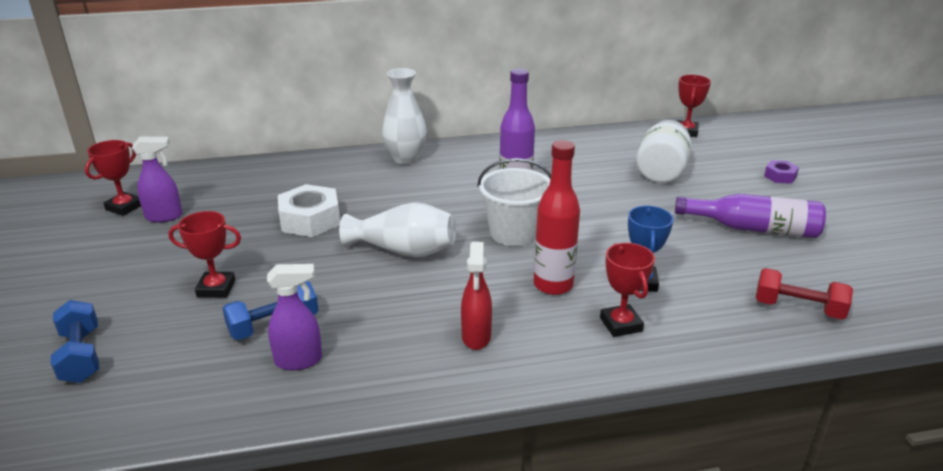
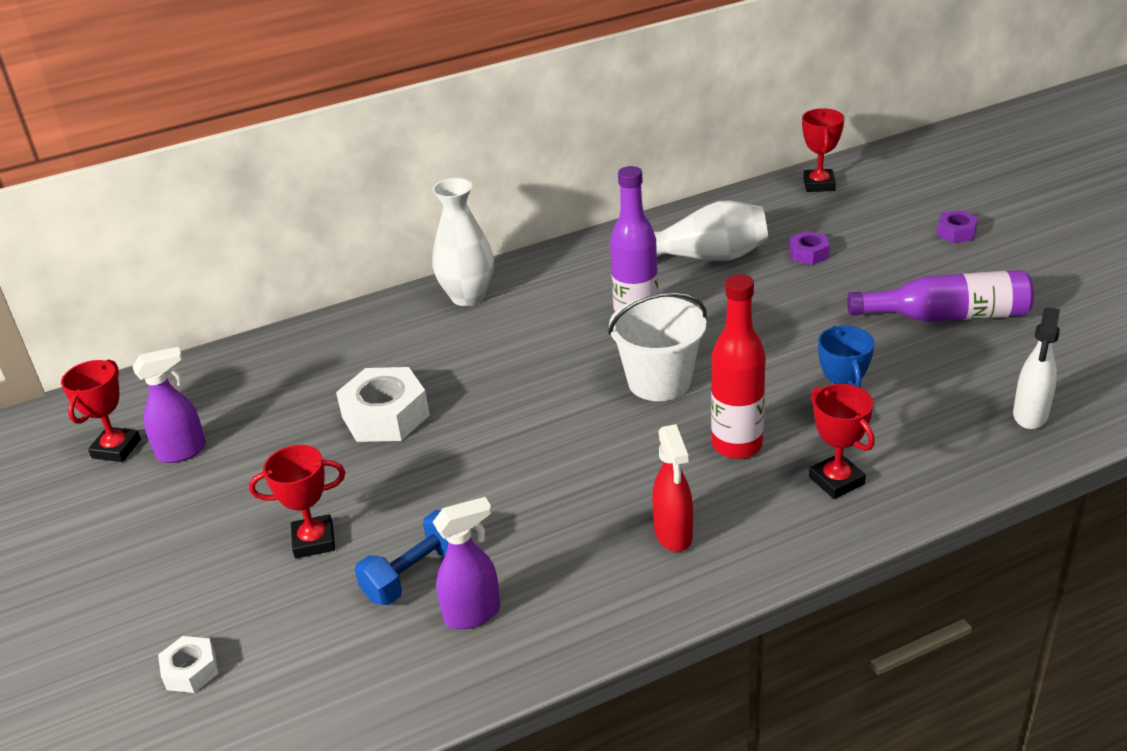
camera: 10 degrees left, 5 degrees up
(81, 356) = (191, 671): blue dumbbell -> white nut
(404, 251) = (531, 436): white vase -> white vase (709, 257)
(661, 172) = (809, 254): white jar -> purple nut
(798, 308) = (1030, 415): red dumbbell -> white spray bottle

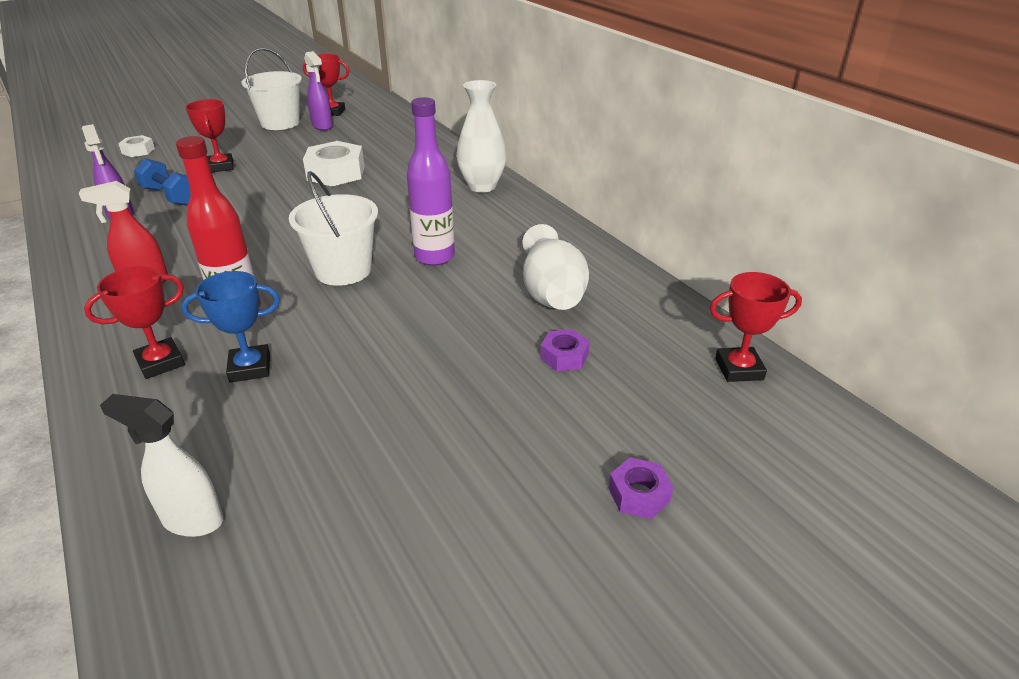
camera: 80 degrees right, 0 degrees up
(138, 504) = (280, 123): none -> white bucket
(947, 316) = (421, 464): purple bottle -> none

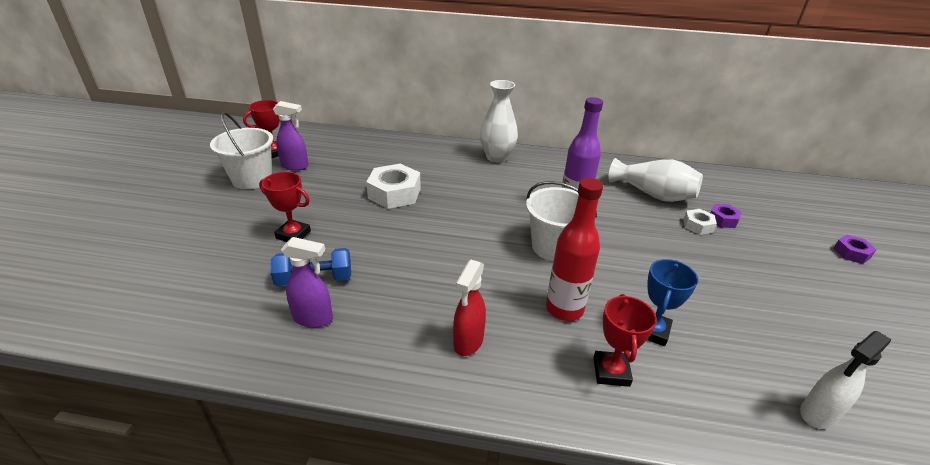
camera: 50 degrees left, 0 degrees up
(138, 151) = (171, 265): white nut -> white nut (698, 225)
(739, 369) = (765, 185): red trophy -> none

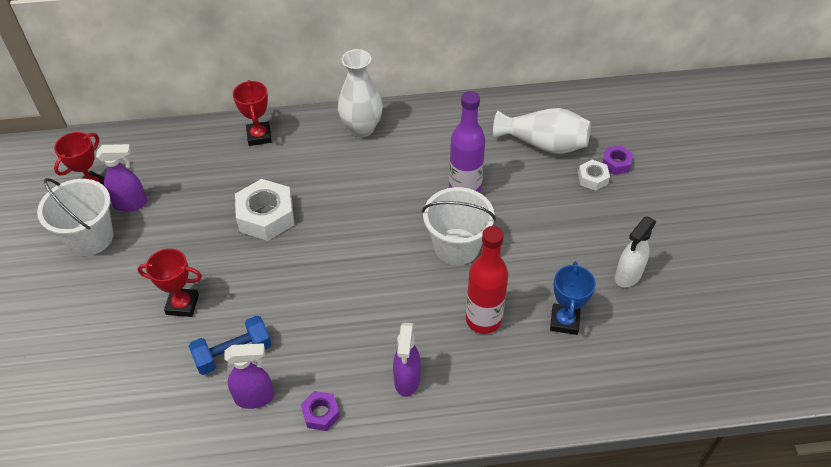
camera: 15 degrees left, 15 degrees up
(468, 342) = (407, 380): red spray bottle -> purple spray bottle
(611, 372) = (536, 374): red trophy -> red trophy (259, 136)
(818, 414) = (701, 364): white spray bottle -> white spray bottle (627, 276)
(851, 253) = (736, 177): purple nut -> purple nut (321, 414)

